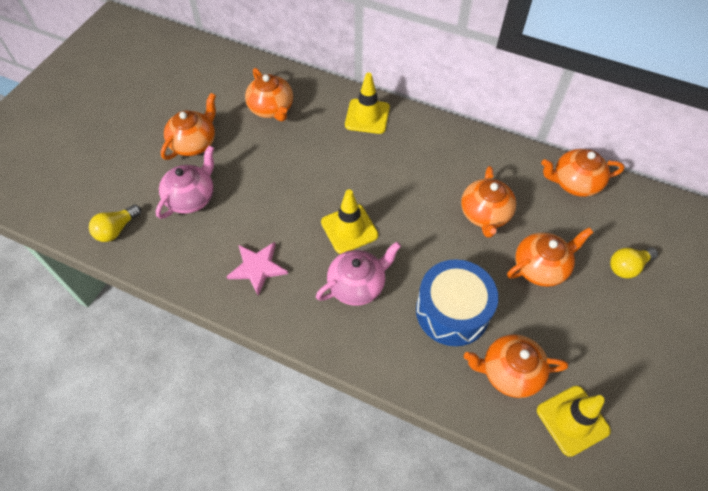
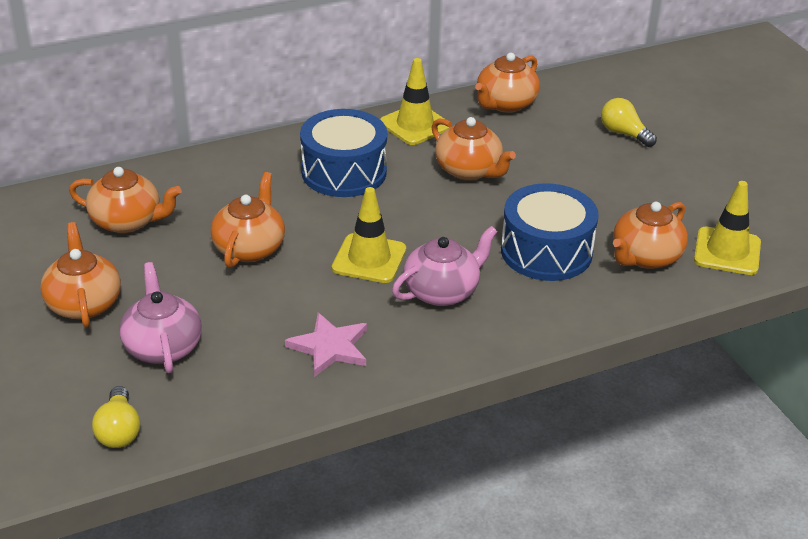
camera: 50 degrees left, 20 degrees down
(357, 285) = (442, 291): pink teapot -> pink teapot turned 45 degrees clockwise
(367, 116) = (245, 166): yellow traffic cone -> yellow traffic cone (415, 125)
(412, 159) = (344, 172): none -> blue drum
(541, 267) = (566, 176): orange teapot -> orange teapot (250, 248)
(627, 267) = (624, 133): yellow light bulb -> yellow light bulb turned 120 degrees clockwise

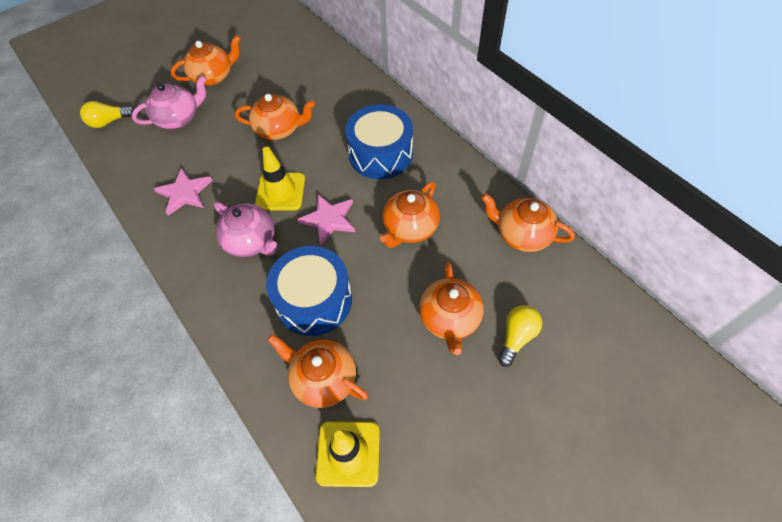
camera: 80 degrees right, 20 degrees up
(127, 221) = (293, 70): orange teapot -> orange teapot (449, 319)
(415, 125) = (460, 181): yellow traffic cone -> none
(432, 225) = (329, 219): none -> pink star

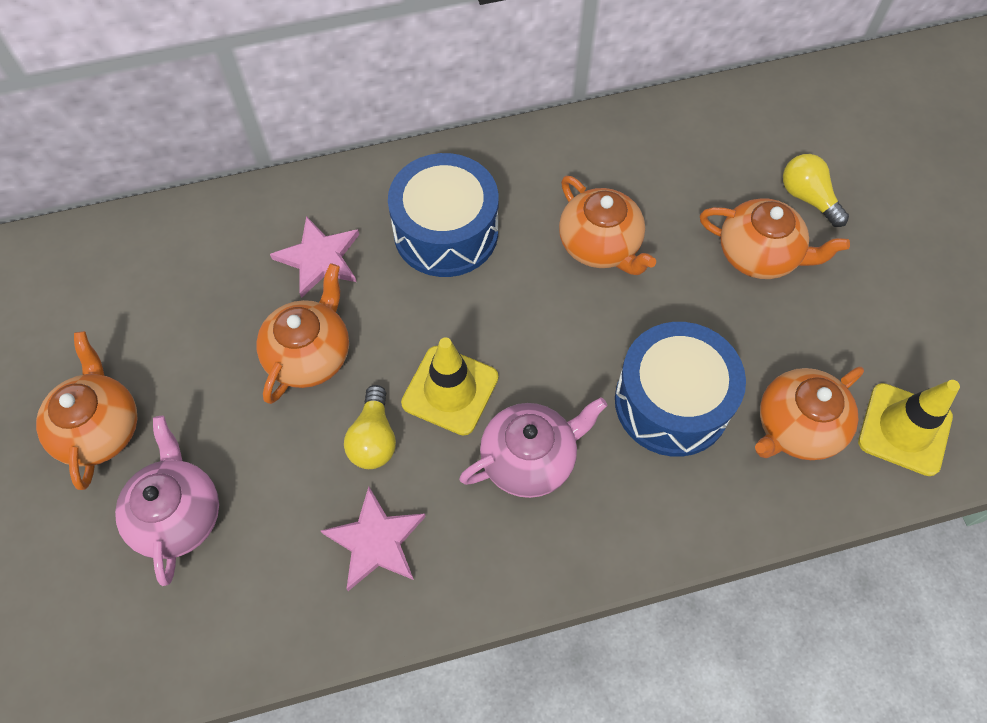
camera: 70 degrees left, 5 degrees up
(109, 122) = (103, 654): yellow light bulb -> yellow light bulb (373, 439)
(329, 219) = (538, 339): pink star -> pink star (319, 258)
(522, 234) = (666, 129): orange teapot -> none

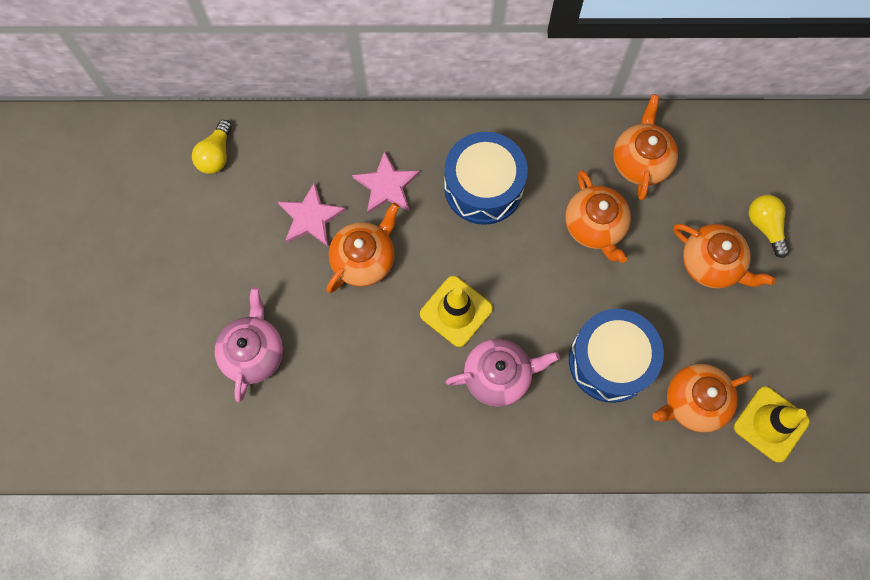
camera: 15 degrees right, 10 degrees up
(100, 428) = (212, 277): orange teapot -> orange teapot (641, 161)
(373, 439) = (395, 333): yellow light bulb -> yellow light bulb (216, 155)
(375, 541) = (380, 405): pink star -> pink star (310, 217)

